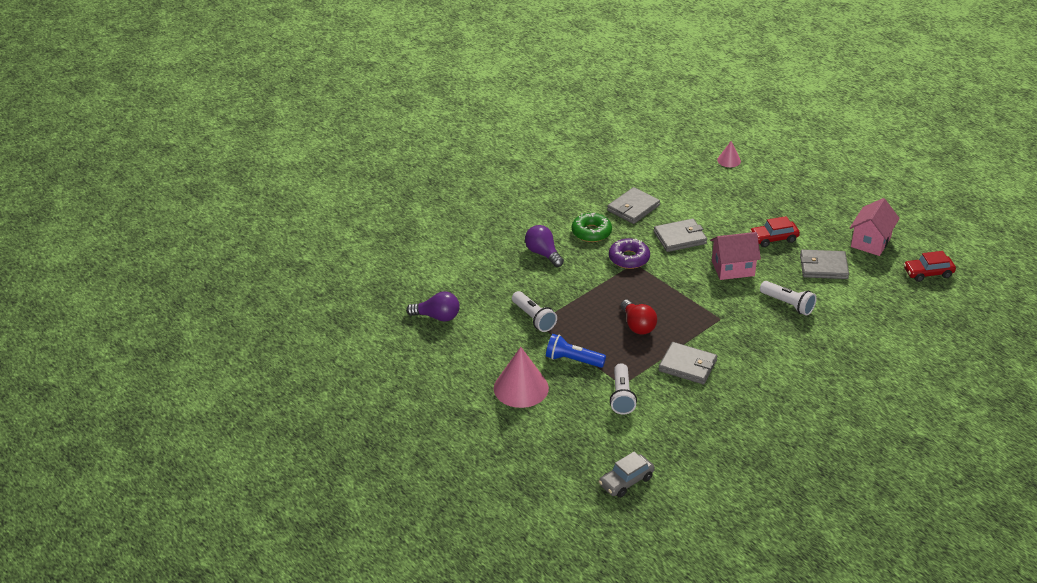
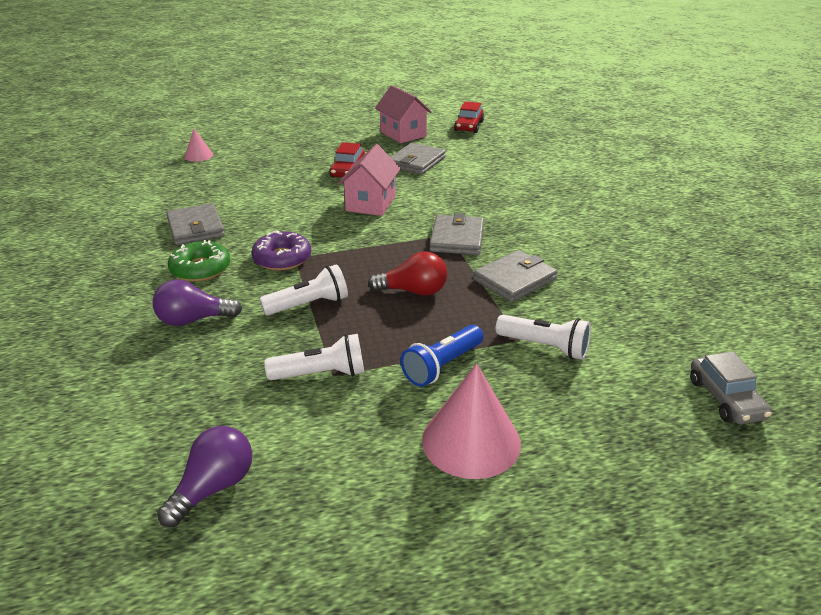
camera: 65 degrees left, 5 degrees down
(680, 238) = (285, 216): grey wallet -> grey wallet (457, 238)
(788, 304) = (456, 193): white flashlight -> white flashlight (308, 305)

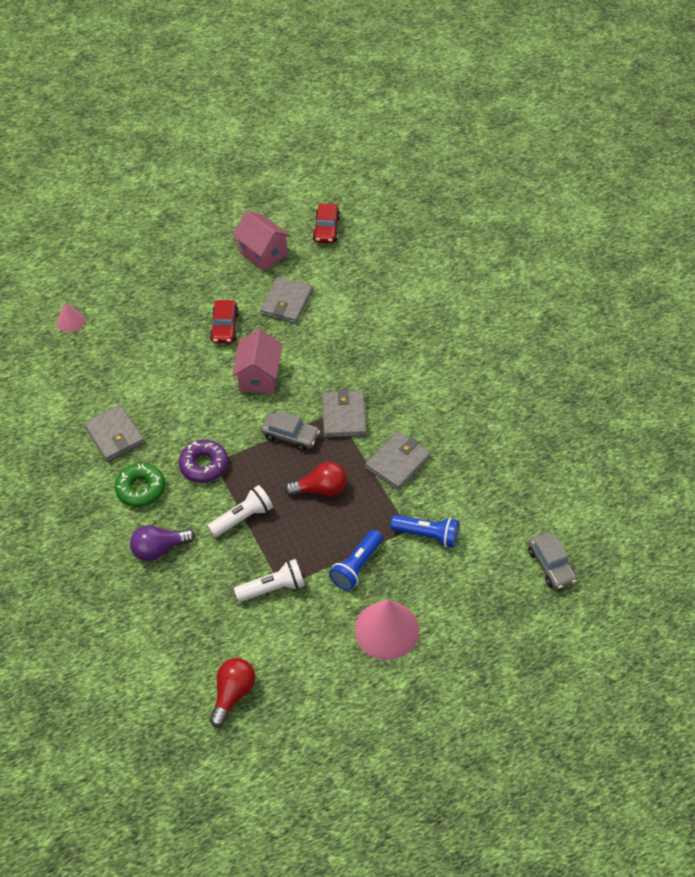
camera: 10 degrees left, 20 degrees up
(214, 487) = (233, 693): purple light bulb -> red light bulb
(391, 246) = (290, 436): none -> grey car
(544, 347) = (427, 535): white flashlight -> blue flashlight

